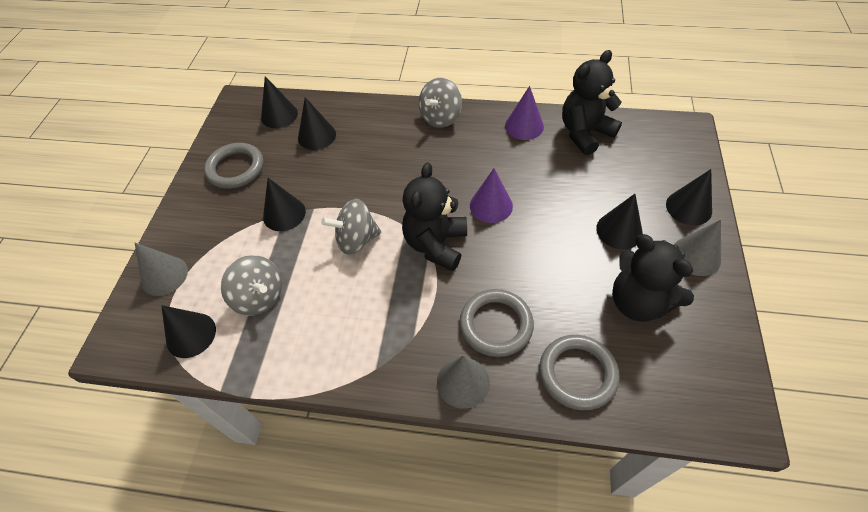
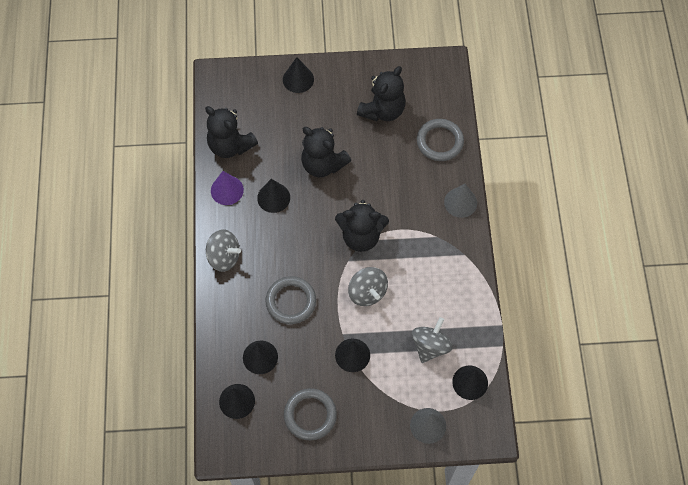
camera: 105 degrees left, 10 degrees up
(491, 205) = (318, 204): purple cone -> none
(496, 325) = (417, 189): grey ring -> grey ring (291, 301)
(550, 218) = (323, 164): none -> black teddy bear
(619, 230) = (326, 121): black cone -> black cone (273, 197)
(696, 256) = (340, 77): grey cone -> none

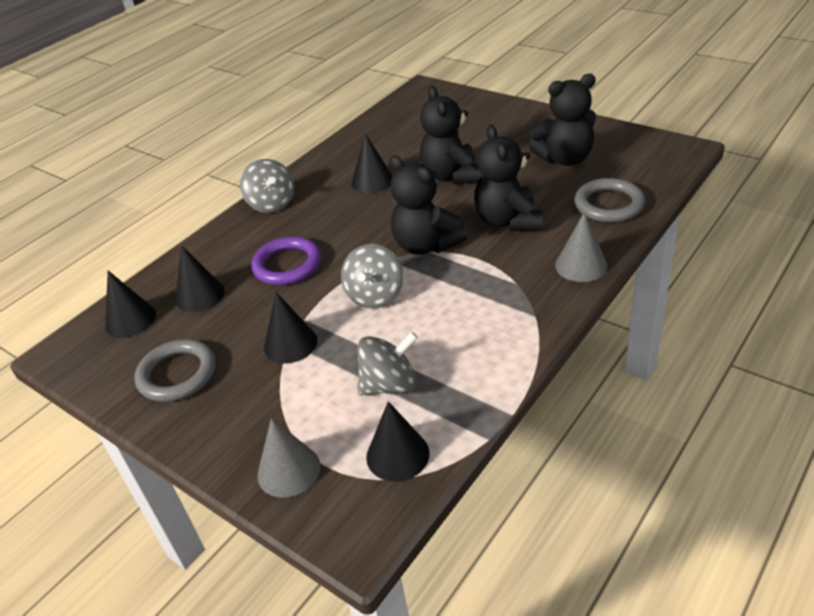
camera: 45 degrees right, 25 degrees down
(227, 190) = (336, 160): purple cone -> none
(230, 145) = (378, 133): black teddy bear -> black teddy bear (508, 221)
(291, 301) = (287, 265): grey ring -> purple ring
(298, 79) = (498, 111): black cone -> none

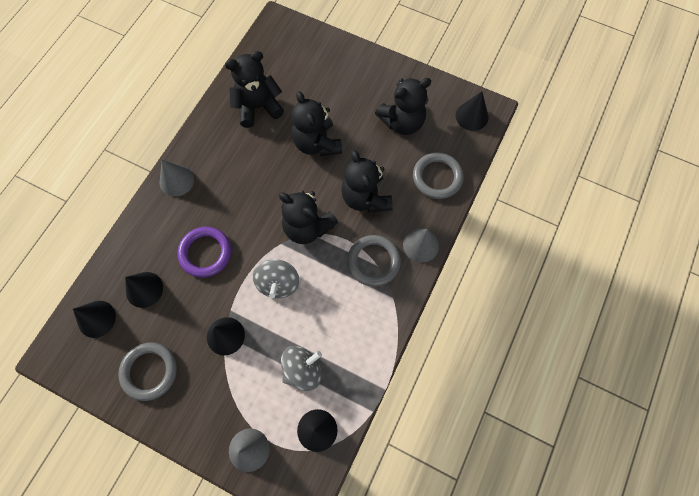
camera: 15 degrees left, 30 degrees up
(271, 204) = (176, 180): grey spinning top -> grey cone
(372, 181) = (254, 150): black cone -> black cone (472, 116)
(385, 148) = (258, 107): none -> black teddy bear
(511, 279) = (373, 261): none -> grey ring

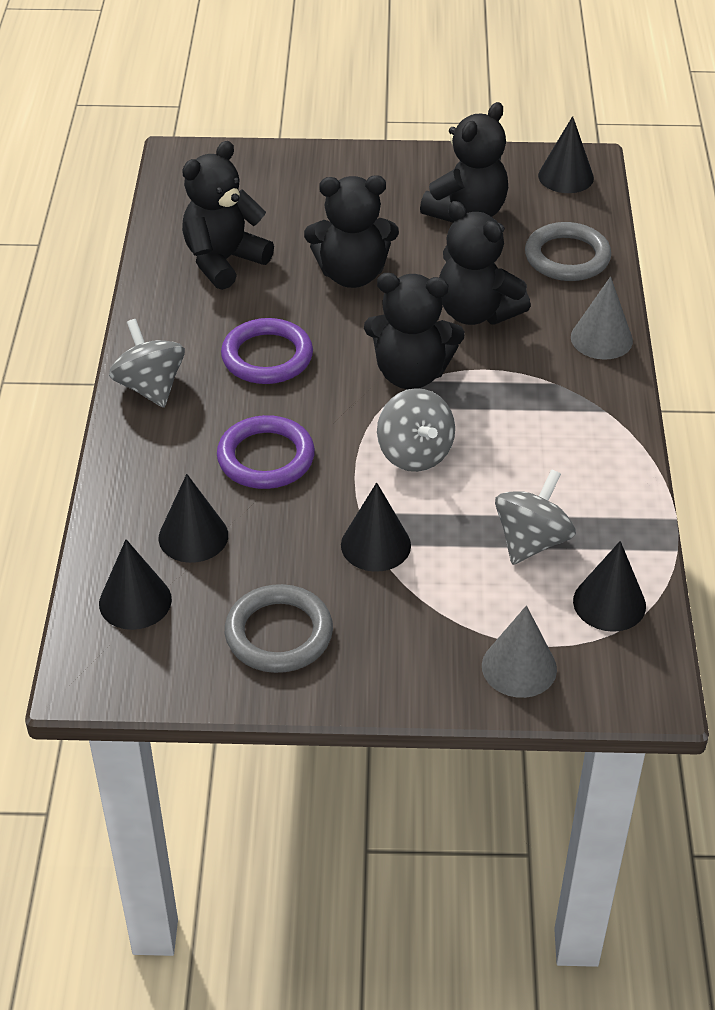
camera: 25 degrees left, 25 degrees down
(176, 180) = (150, 387): grey cone -> grey spinning top
(243, 184) = (267, 356): none -> purple ring
(317, 143) = (352, 274): black teddy bear -> black teddy bear turned 45 degrees counterclockwise
(373, 261) = (545, 380): grey ring -> none

